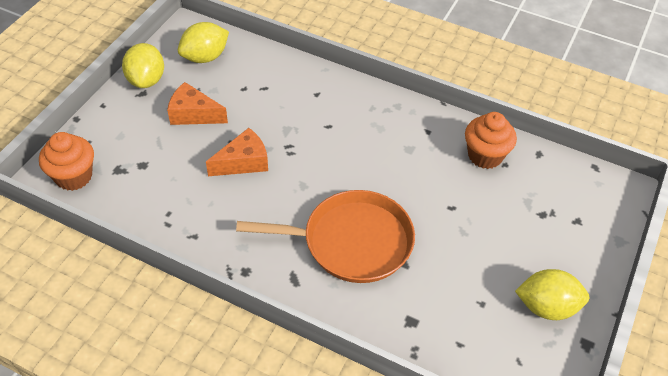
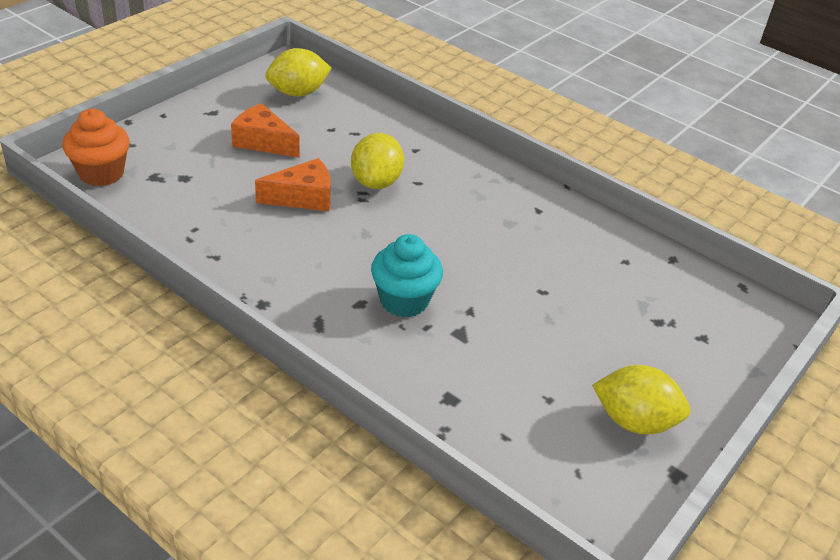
camera: 10 degrees right, 10 degrees down
(146, 80) = (222, 101): yellow lemon -> yellow lemon (376, 182)
(351, 242) = (404, 301): orange pan -> turquoise cupcake
(485, 156) = (602, 248): orange cupcake -> none

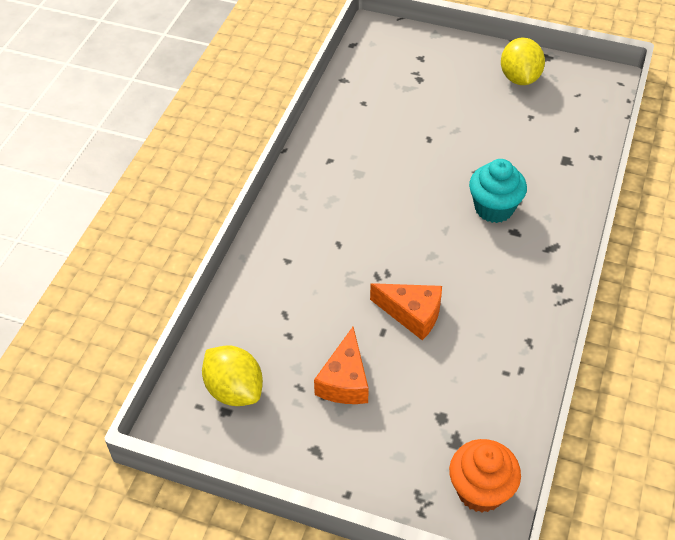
camera: 105 degrees left, 10 degrees up
(303, 197) = (412, 314): orange cheese -> orange cheese turned 150 degrees clockwise
(376, 182) = (356, 272): yellow lemon -> none

